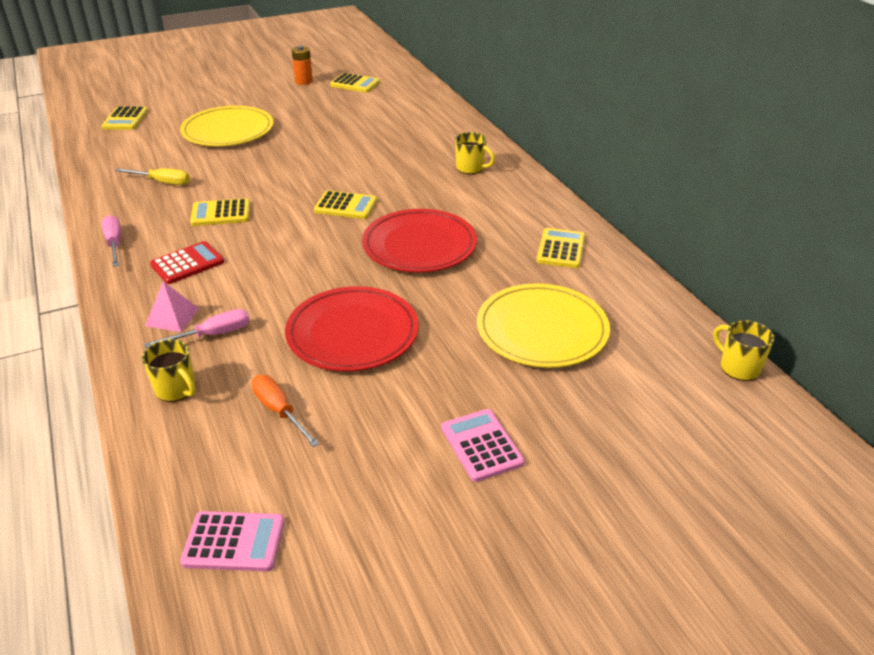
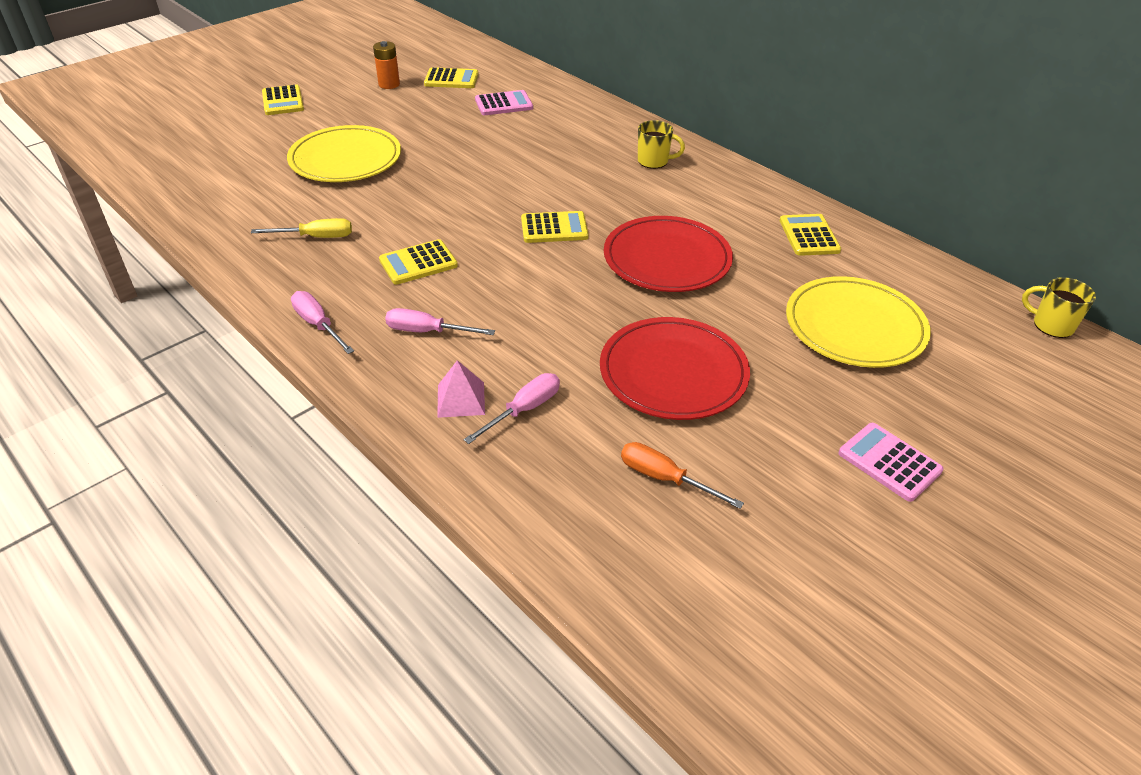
camera: 20 degrees left, 5 degrees up
(125, 119) = (202, 164): yellow calculator -> yellow calculator (283, 101)
(176, 389) = (534, 483): yellow mug -> none
(187, 263) = (427, 331): red calculator -> pink screwdriver
(234, 542) = (730, 634): pink calculator -> pink calculator (504, 104)

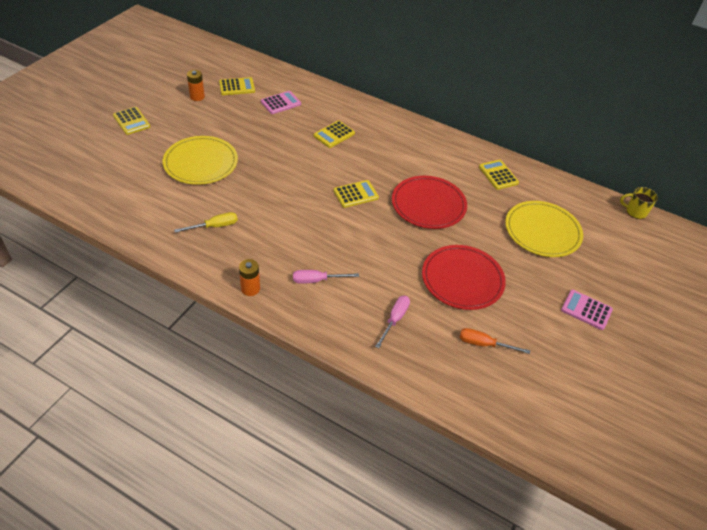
camera: 20 degrees left, 5 degrees up
(318, 325) = (250, 289): pink screwdriver -> orange battery
(418, 263) = (288, 234): yellow calculator -> yellow calculator (334, 135)
(461, 399) = (357, 320): pink pyramid -> none
(654, 161) = (392, 135): yellow mug -> none

